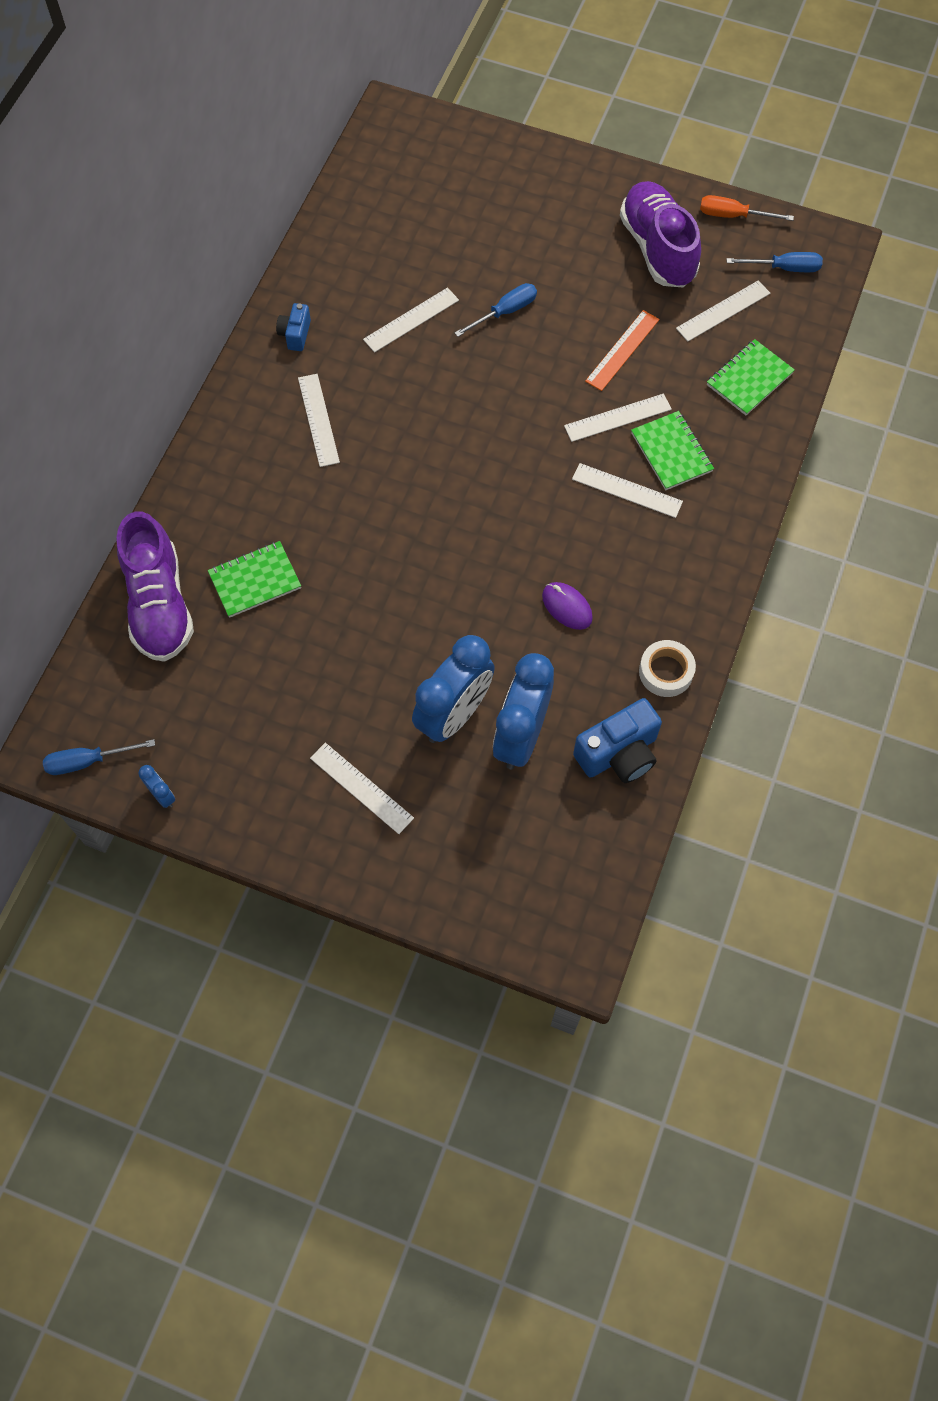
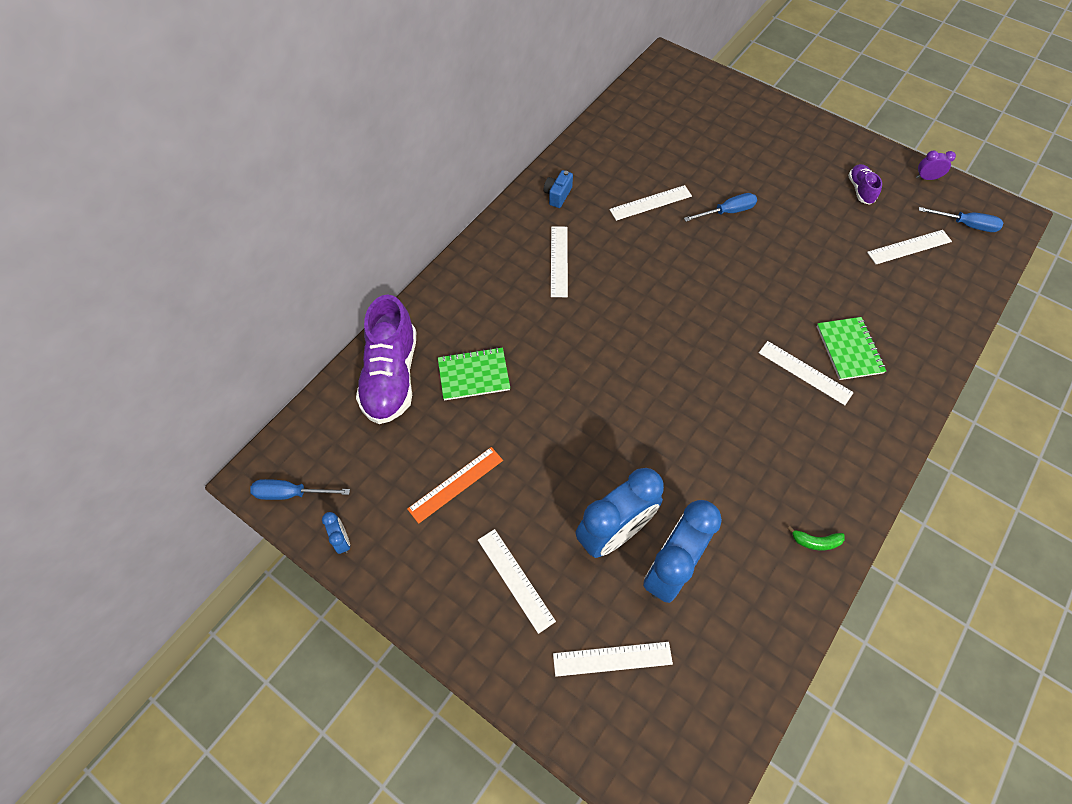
camera: 15 degrees right, 5 degrees down
(567, 607) = (734, 460): purple mouse -> none
(617, 417) = (806, 311): white ruler -> white ruler (612, 658)
(619, 754) = (758, 609): blue camera -> none
(622, 350) = (819, 260): orange ruler -> orange ruler (456, 484)
(657, 248) = (860, 190): purple shoe -> purple shoe, size x0.48
(666, 672) = (815, 542): white tape -> green banana
(733, 216) = (926, 178): orange screwdriver -> purple clock
(749, 379) = (925, 305): green notebook -> none

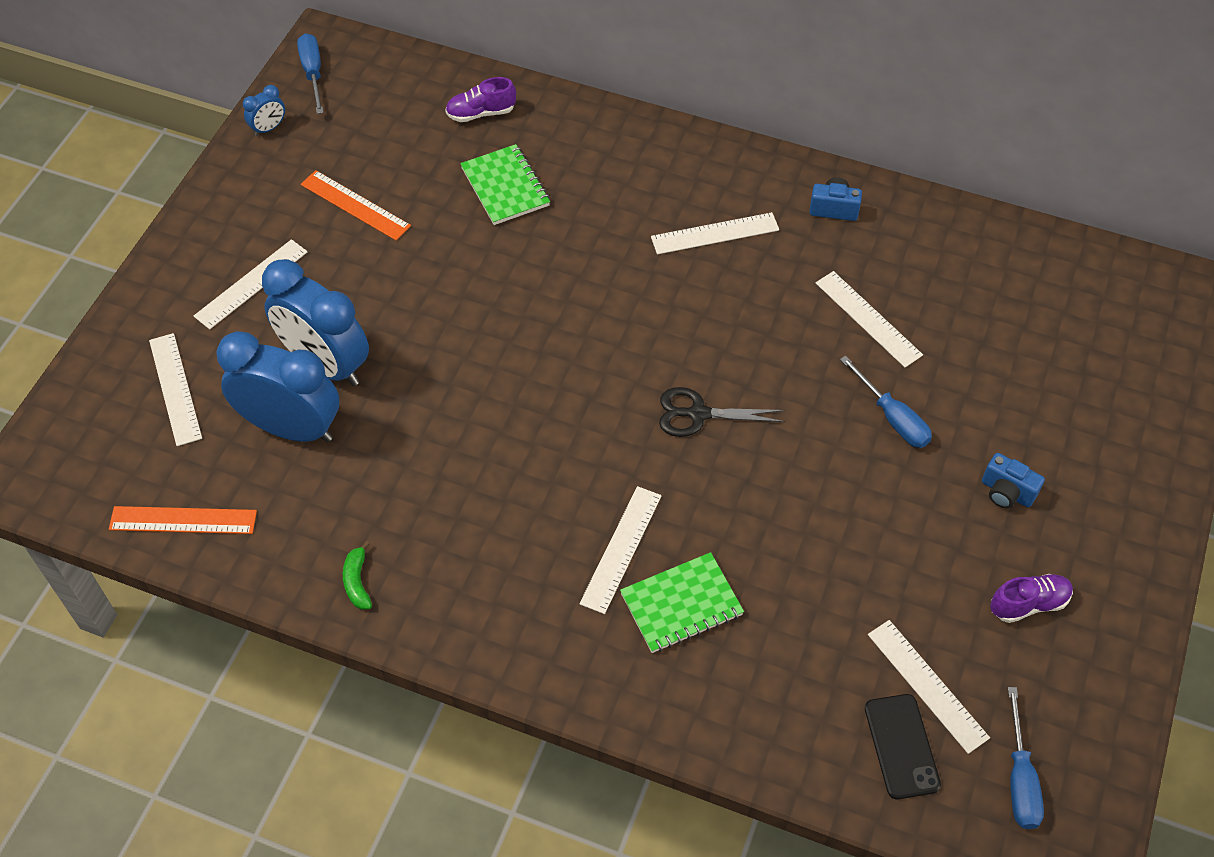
camera: 75 degrees right, 5 degrees down
(391, 376) = (481, 113): purple shoe -> purple shoe, size x0.48
(706, 306) = (698, 414): none -> black scissors
(746, 667) = (183, 520): none -> orange ruler
(787, 177) = (1006, 492): none -> blue camera
(926, 178) = (1109, 711): purple clock -> none
(947, 269) = (901, 746): none -> black phone

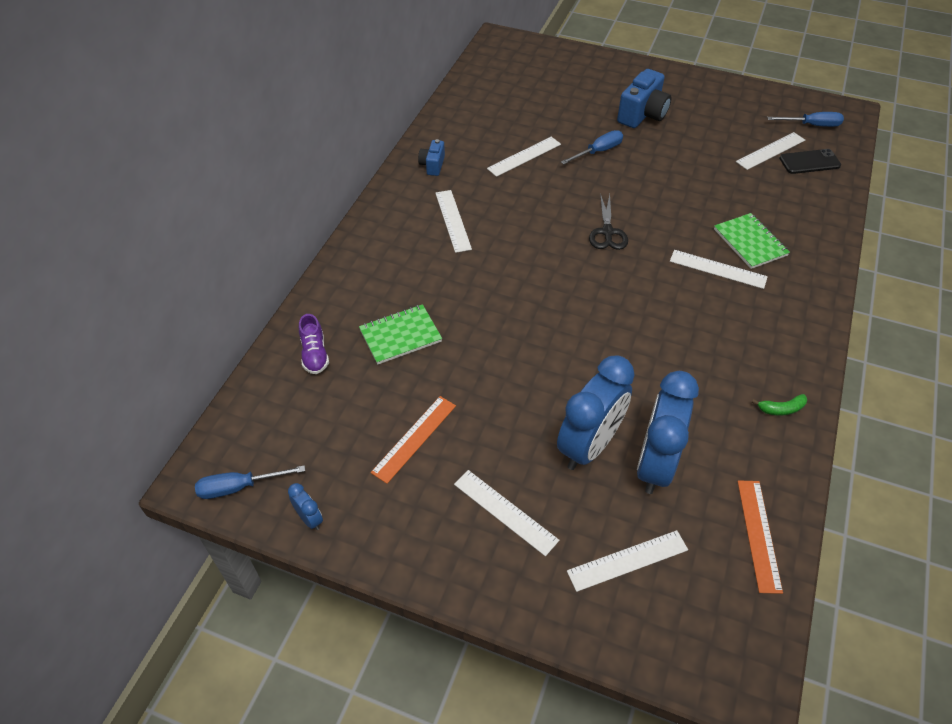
camera: 90 degrees left, 5 degrees down
(1006, 492) = (642, 115): blue camera -> blue camera, size x1.80
(1028, 604) = (711, 114): purple shoe -> none

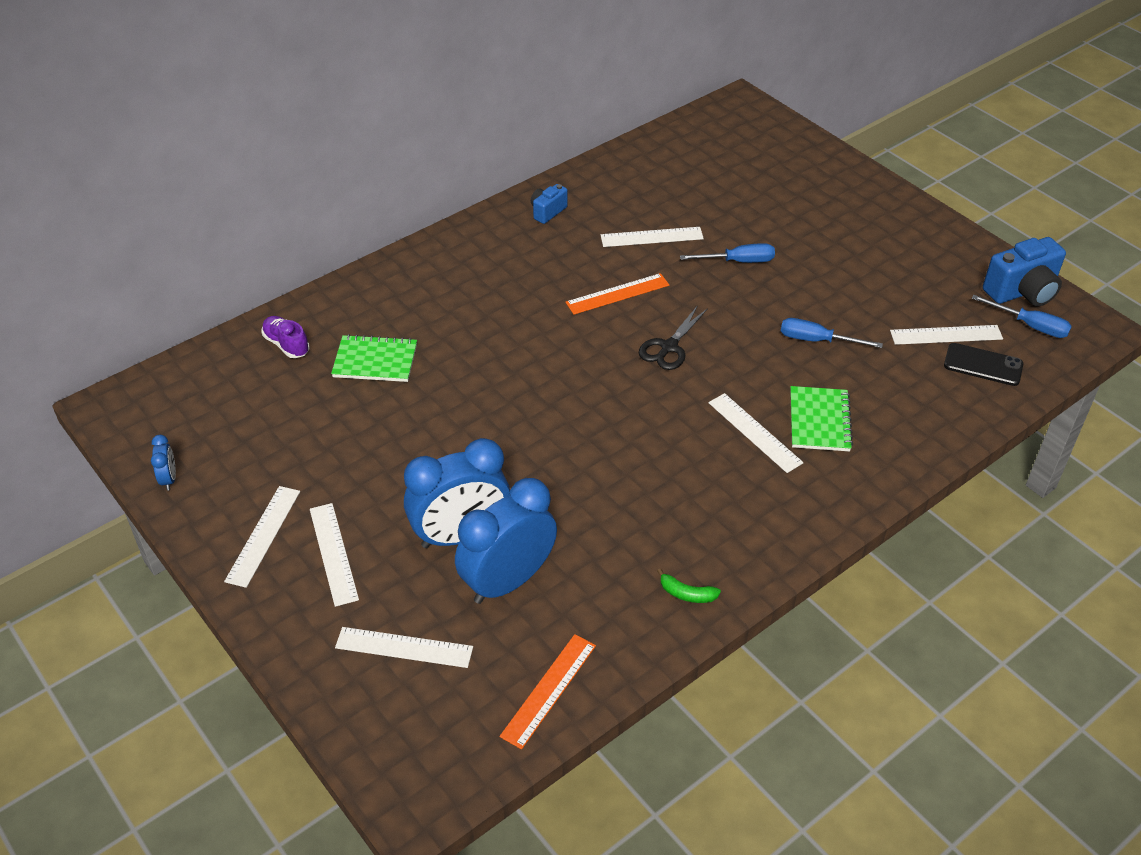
camera: 30 degrees right, 5 degrees down
(239, 487) = (135, 427): blue screwdriver -> blue screwdriver (816, 340)
(314, 354) = (286, 344): purple shoe -> purple shoe turned 120 degrees clockwise
(414, 438) = (310, 455): orange ruler -> orange ruler (617, 294)
(453, 220) = (519, 273): white ruler -> white ruler (263, 535)
(642, 115) = (828, 240): blue camera -> blue camera (1022, 292)

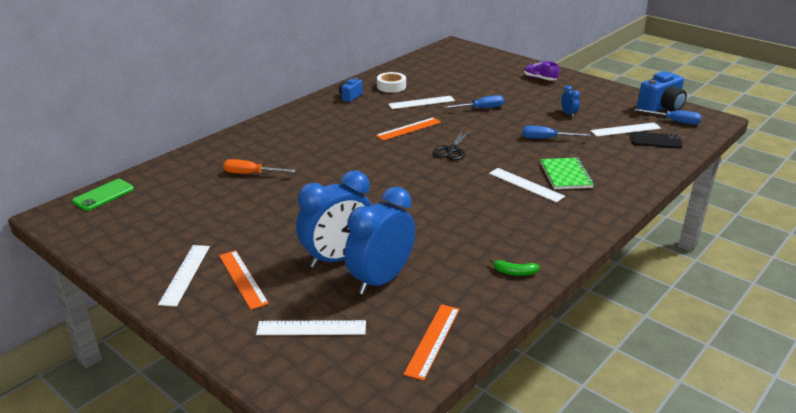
camera: 10 degrees left, 15 degrees down
(169, 479) = (105, 250): blue clock -> blue clock (568, 114)
(175, 377) = (103, 195): none -> green phone
(286, 344) = (185, 171): purple shoe -> purple shoe (540, 79)
(333, 553) = (242, 279): white ruler -> orange ruler
(375, 361) = (251, 174): green notebook -> orange screwdriver
(615, 194) = (391, 86): none -> white tape

